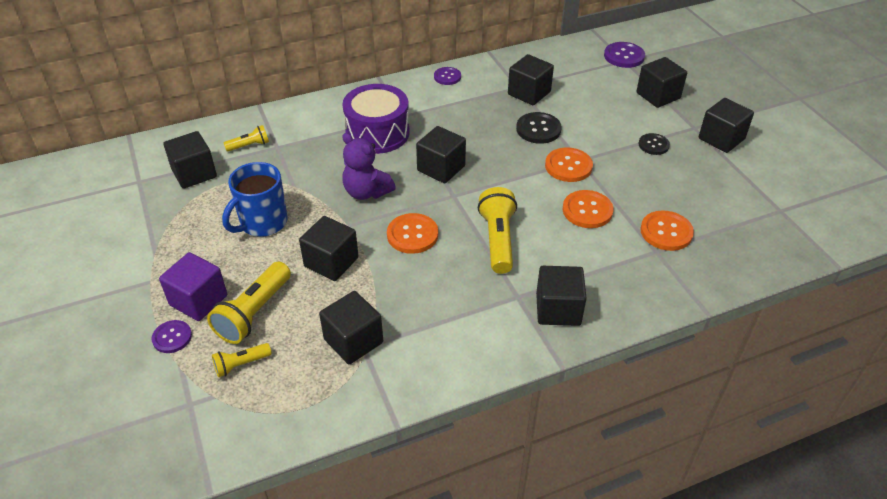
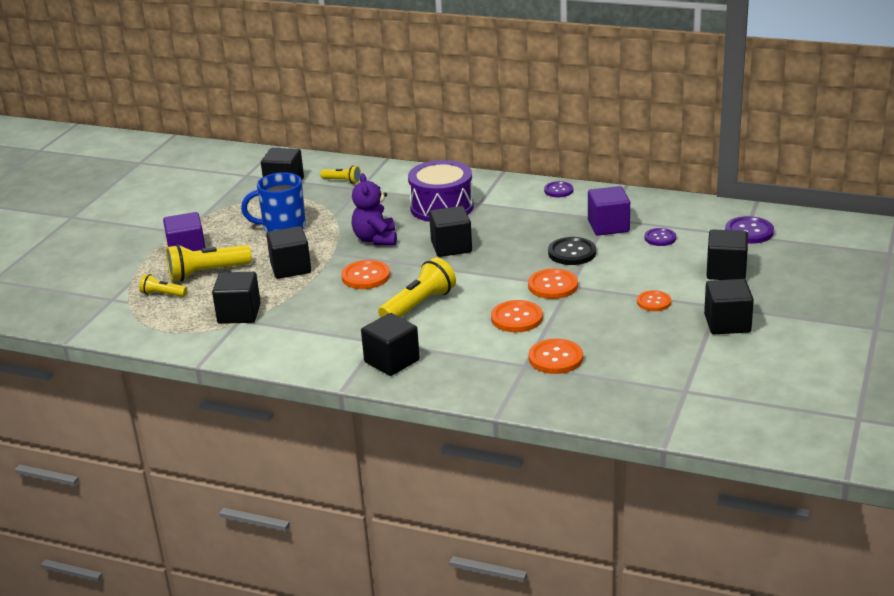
camera: 45 degrees right, 15 degrees down
(172, 337) = (148, 264): purple button -> purple button (660, 238)
(529, 93) = (608, 226): black cube -> purple cube
(653, 145) = (654, 302): black button -> orange button

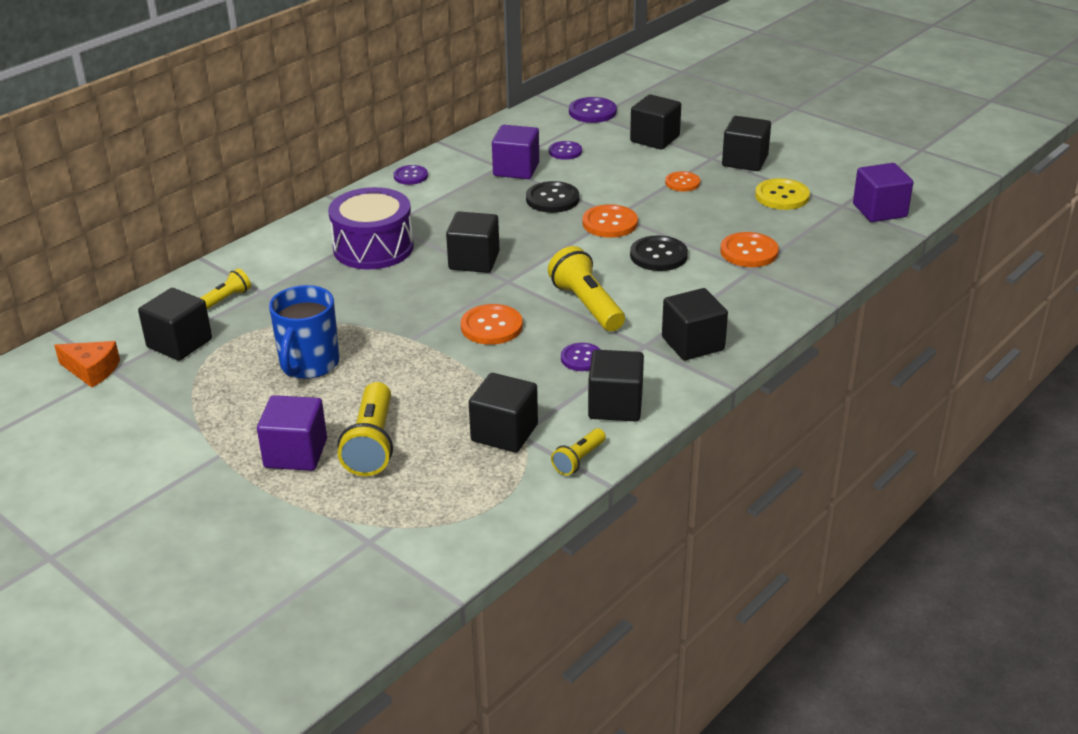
camera: 70 degrees left, 5 degrees up
(163, 294) = (397, 491): yellow flashlight -> yellow flashlight (579, 460)
(242, 170) = (92, 370): none -> orange cheese
(290, 268) = (421, 375): black cube -> black cube (615, 405)
(344, 320) = (581, 358): none -> purple button
(375, 239) = (407, 304): purple teddy bear -> none
(516, 318) = (658, 255): orange button -> black button
(674, 355) = (782, 196): none -> yellow button
(693, 413) = (879, 210): none -> purple cube

